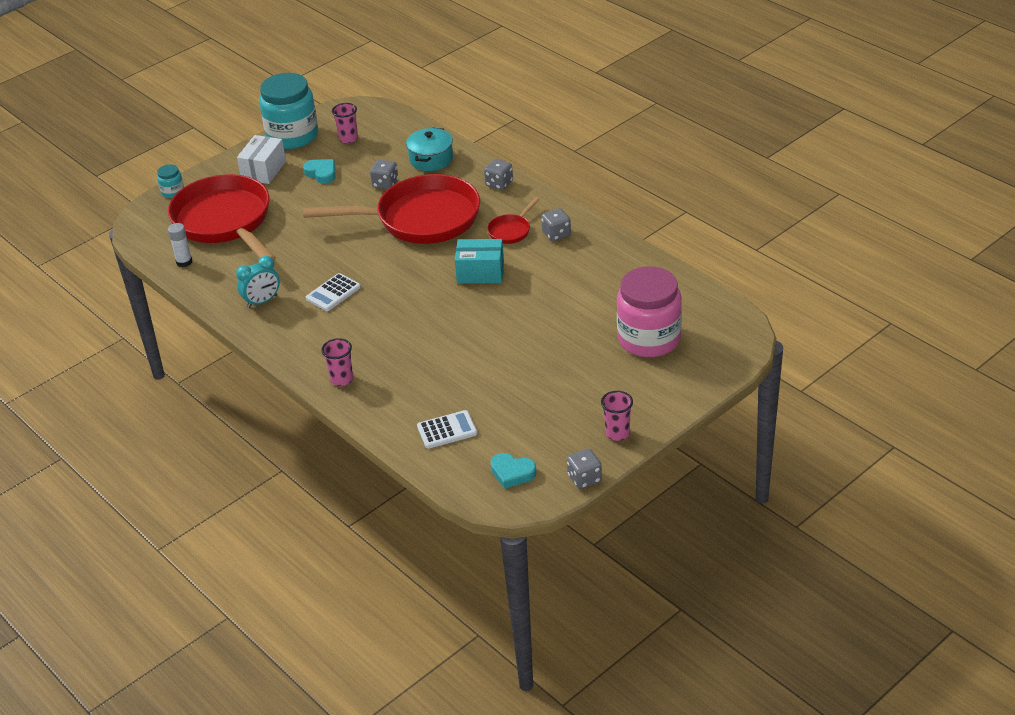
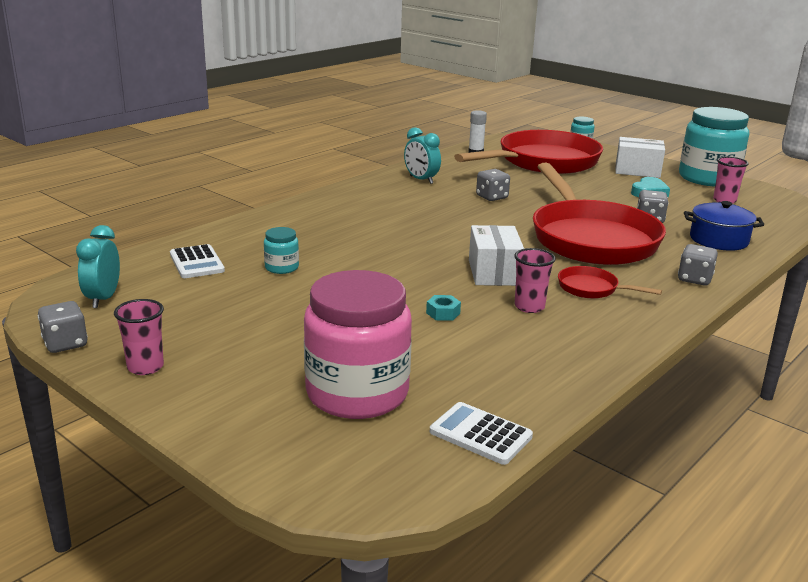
camera: 80 degrees right, 15 degrees down
(333, 293) = (439, 205): white calculator -> white calculator (480, 434)
(342, 379) = (296, 214): pink cup -> pink cup (529, 307)
(431, 159) = (718, 240): turquoise pot -> blue pot
(461, 381) = (281, 267): none -> turquoise jar
(480, 273) = (494, 273): turquoise box -> white box
(512, 473) = (103, 299): turquoise heart -> turquoise clock
(545, 300) = (443, 313): none -> turquoise nut
(556, 234) = (598, 319): grey dice -> grey dice (492, 197)

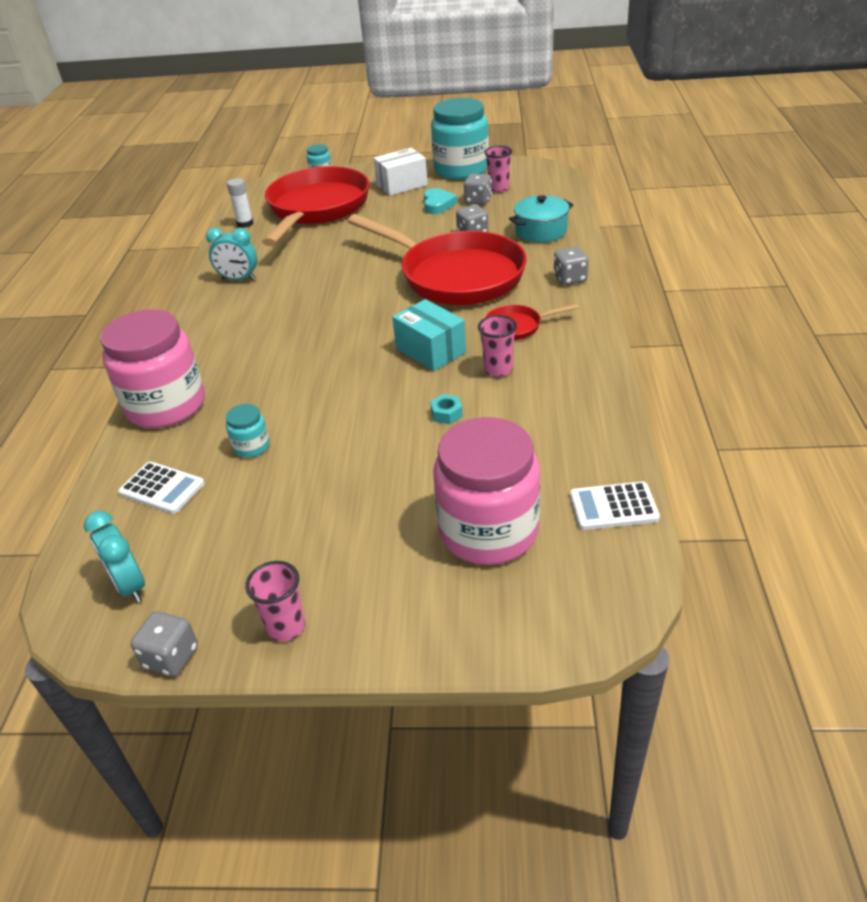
camera: 35 degrees left, 15 degrees up
(267, 224) = (166, 406): none -> pink jar
(492, 197) = (325, 270): grey dice -> grey dice (478, 200)
(494, 273) = (431, 350): white box -> turquoise box
(718, 240) = (541, 231): blue pot -> turquoise pot

